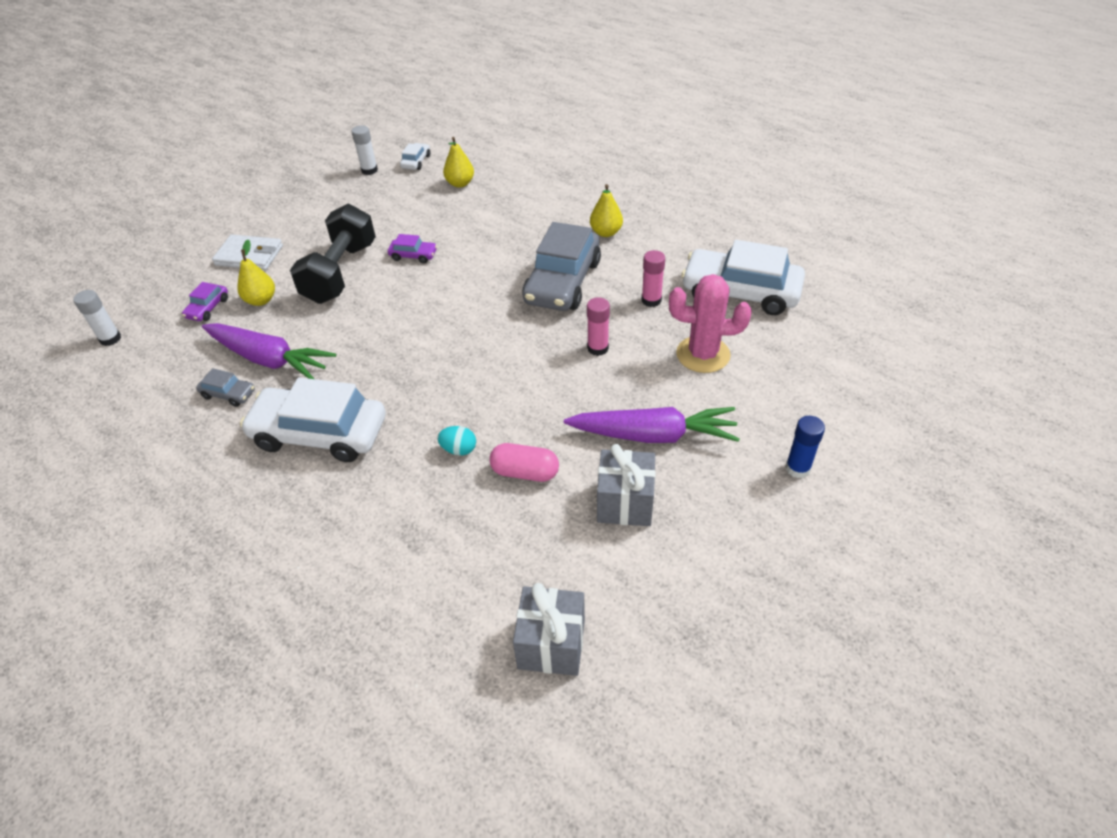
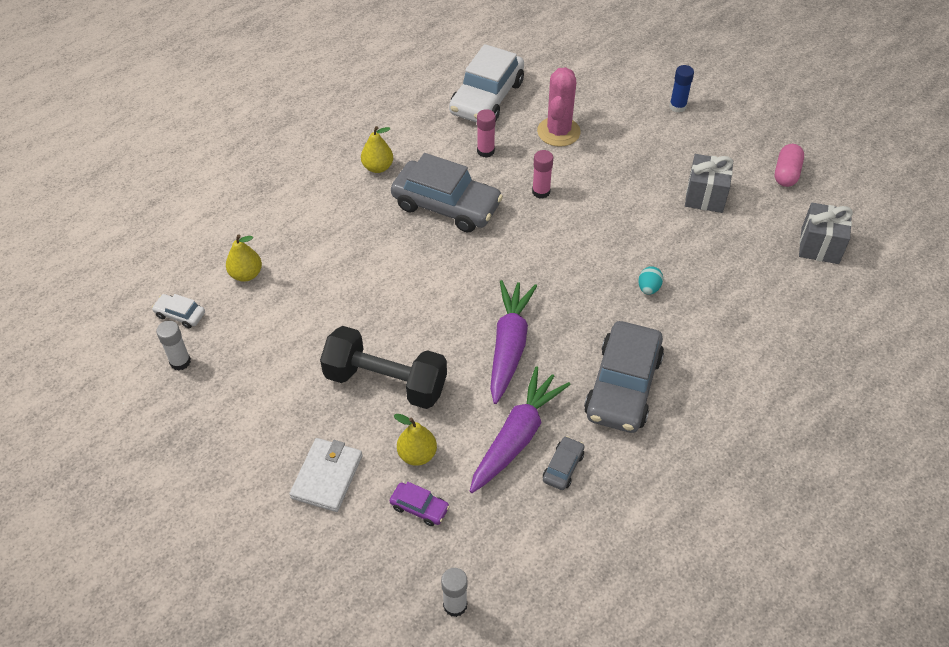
camera: 85 degrees left, 5 degrees up
(319, 433) = (623, 386): white car -> grey car
(413, 255) = (372, 317): purple car -> none
(525, 472) = (674, 248): pink capsule -> pink capsule (786, 173)
(654, 435) = (642, 172): purple carrot -> purple carrot (509, 345)

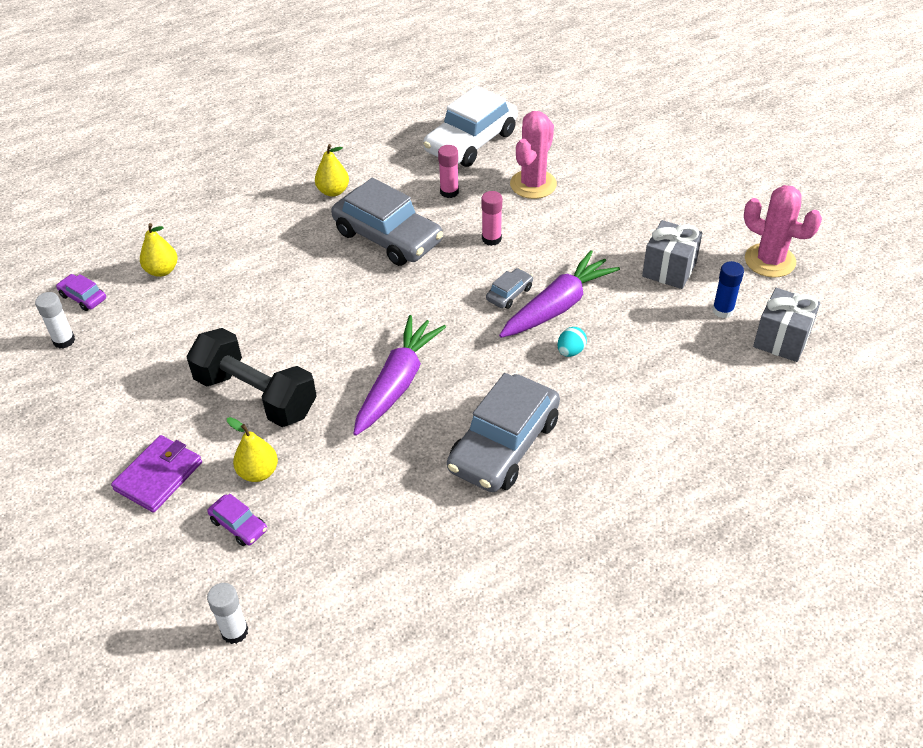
camera: 15 degrees right, 5 degrees down
(180, 315) = (83, 297): white car -> purple car
(327, 476) = (158, 476): white wallet -> purple wallet
(517, 436) = (369, 474): purple carrot -> purple carrot (558, 306)
(563, 467) = (406, 514): grey car -> grey car (509, 294)
(677, 106) = (672, 177): blue glue stick -> blue glue stick (723, 310)
(786, 173) = (770, 261): pink capsule -> pink cactus

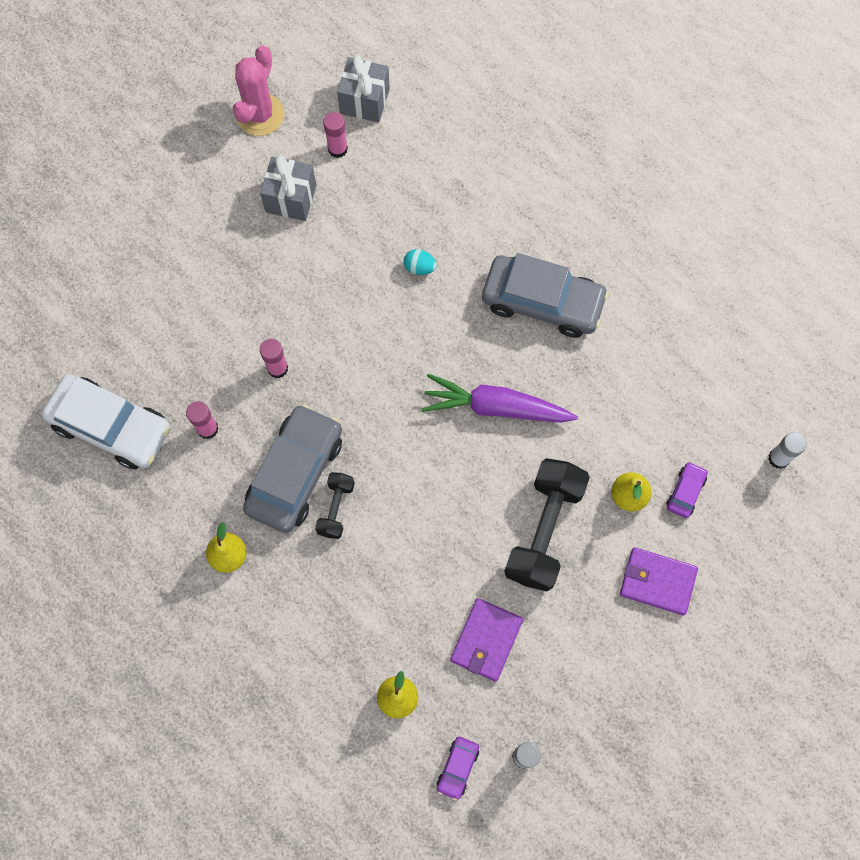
camera: 105 degrees left, 25 degrees up
(176, 334) = (486, 640): none -> purple wallet
(344, 257) = (336, 508): none -> black dumbbell
(509, 294) = (356, 334): grey car -> none
(533, 184) = (179, 345): pink cactus -> none
(558, 306) = (363, 288): purple carrot -> none
(723, 310) = (337, 149): blue glue stick -> pink glue stick

